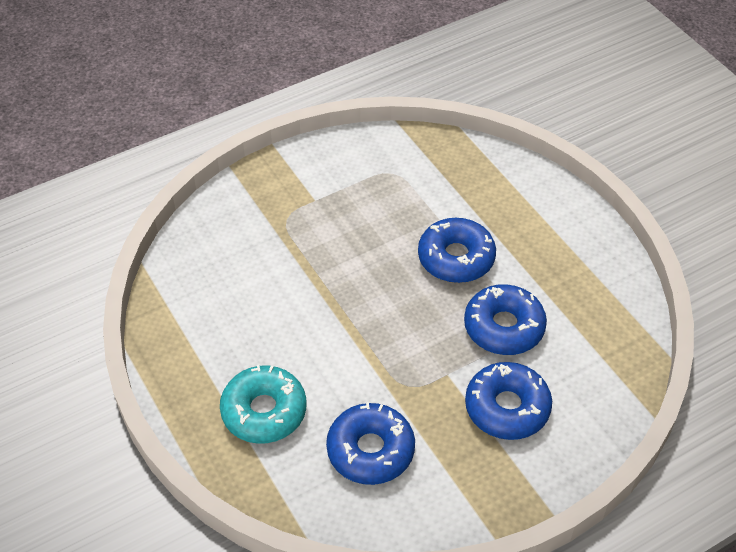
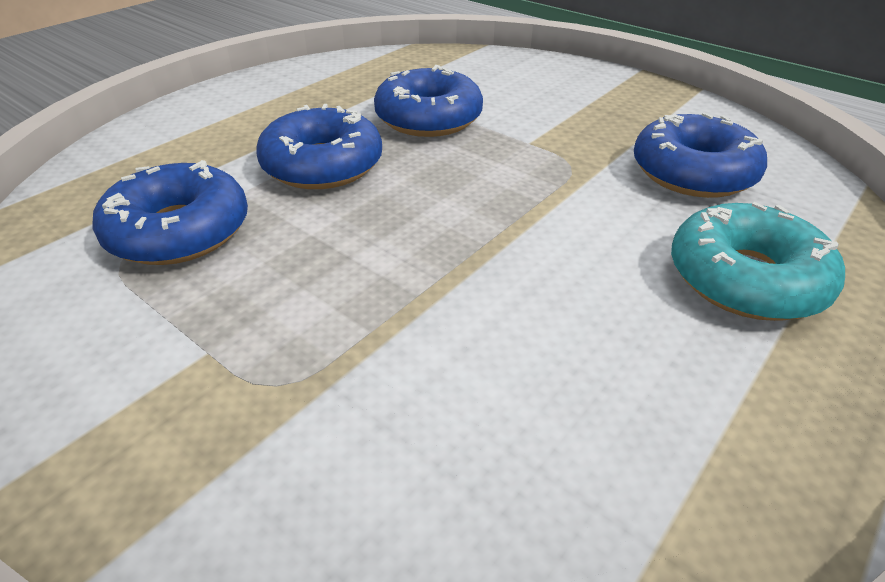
camera: 110 degrees left, 10 degrees down
(507, 408) = (542, 103): blue donut -> blue donut (179, 231)

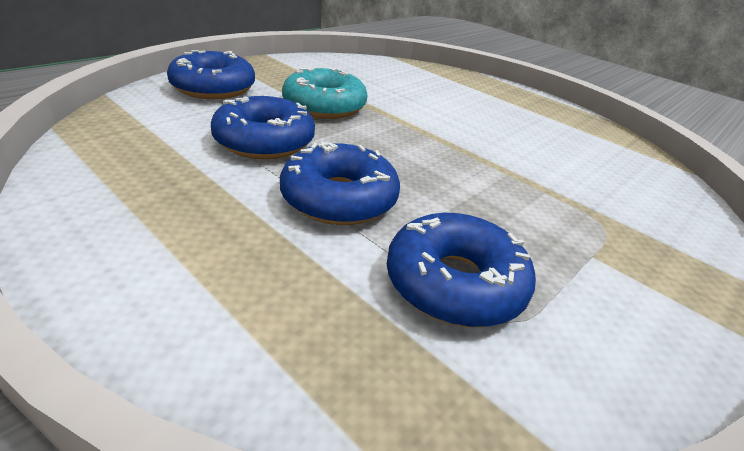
camera: 90 degrees left, 5 degrees down
(693, 172) = (374, 81): blue donut -> blue donut (213, 88)
(745, 279) = (470, 95): turquoise donut -> turquoise donut (324, 106)

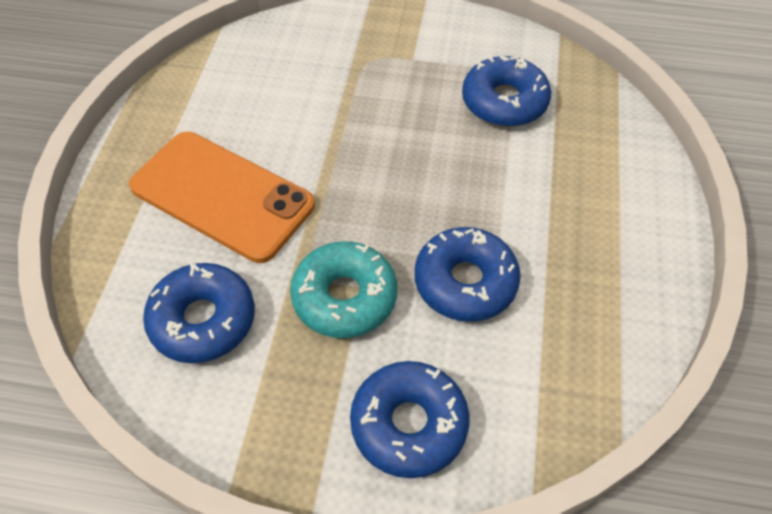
camera: 120 degrees left, 20 degrees up
(339, 198) = (487, 186): blue donut -> blue donut (203, 320)
(463, 107) = (222, 196): none -> orange phone

